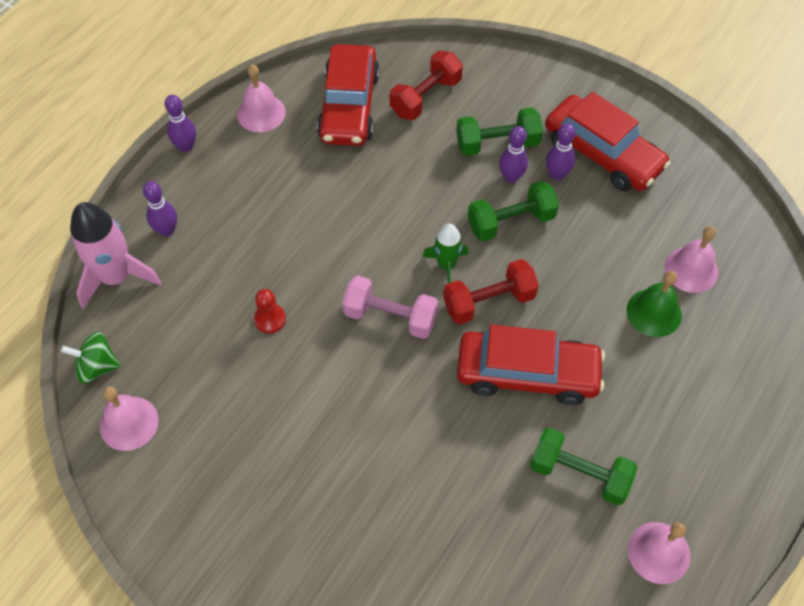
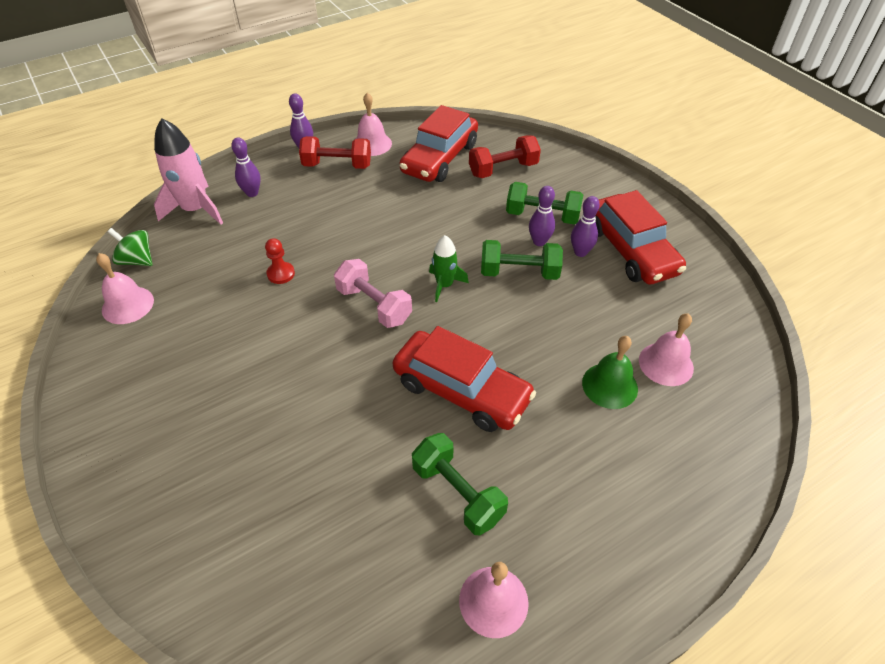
camera: 25 degrees right, 10 degrees down
(489, 301) = (463, 323): red dumbbell -> red dumbbell (337, 165)

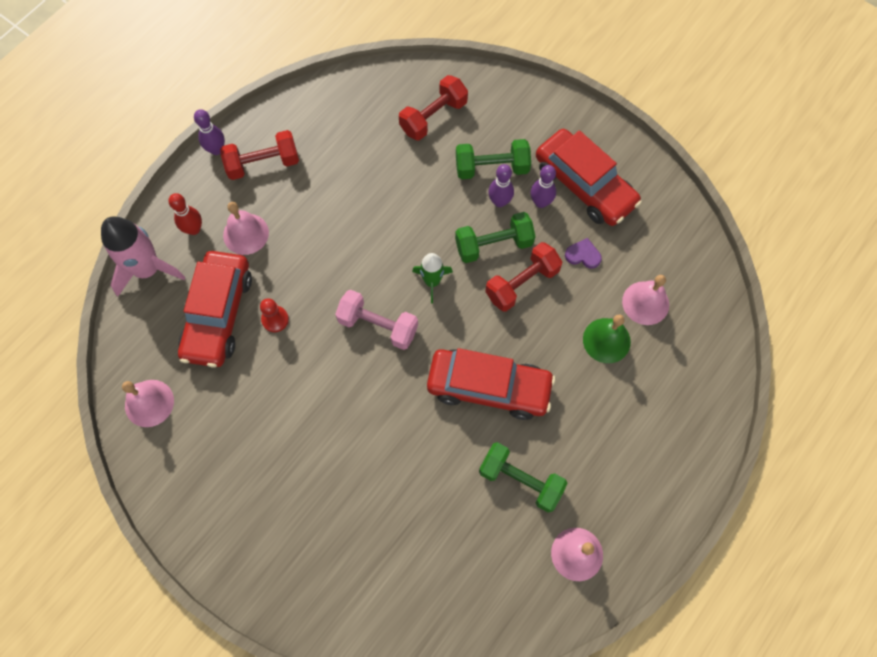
camera: 20 degrees left, 20 degrees up
(137, 260) = (126, 350): green spinning top -> none
(252, 193) = (194, 229): purple bowling pin -> red bowling pin
(372, 144) = (285, 121): pink bell -> pink bell (246, 234)
(439, 158) = (364, 121): red car -> red car (218, 314)
(535, 310) = (522, 283): none -> red dumbbell
(609, 304) = (583, 255): none -> purple heart

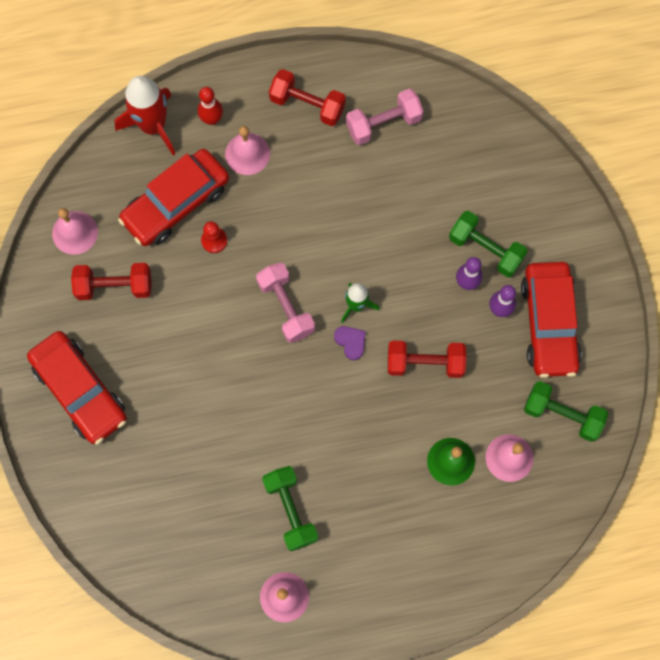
camera: 40 degrees right, 5 degrees up
(148, 269) = (153, 126): pink rocket -> red rocket
(216, 150) = (281, 65): purple bowling pin -> none
(335, 135) = (383, 123): none -> pink dumbbell
(433, 117) = (476, 169): red dumbbell -> red dumbbell (114, 286)
(489, 387) = (328, 423): red car -> red car (80, 391)
(493, 245) = (430, 314): green dumbbell -> green dumbbell (562, 414)
(583, 255) = (494, 379): purple heart -> purple heart (351, 342)

